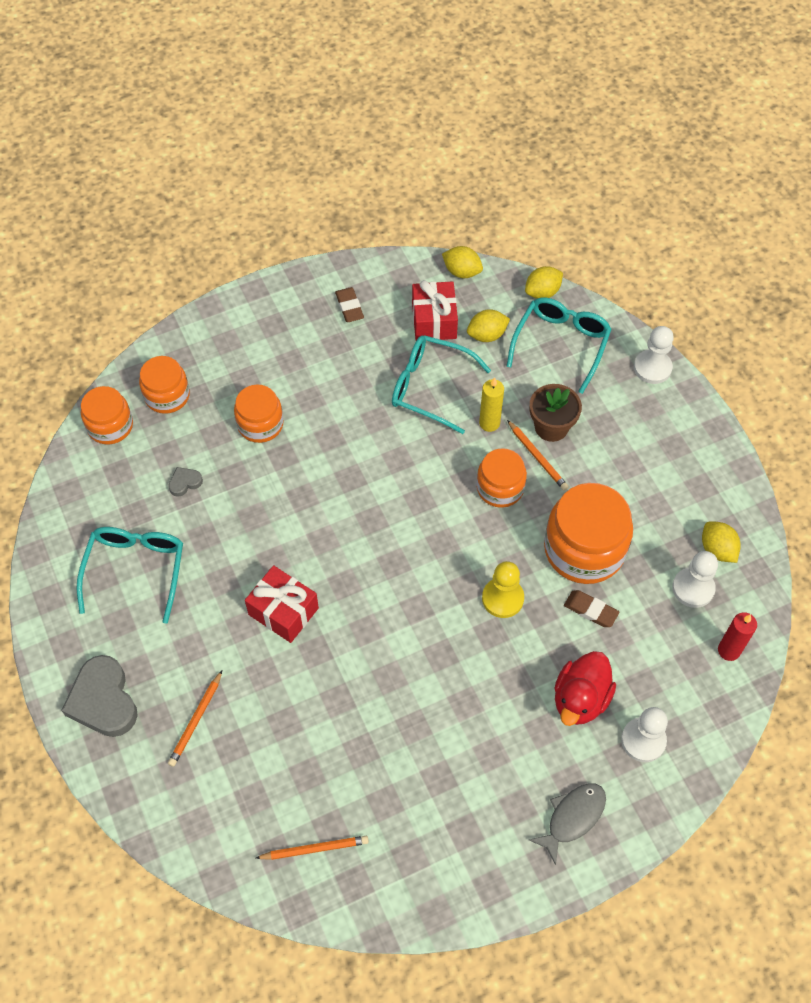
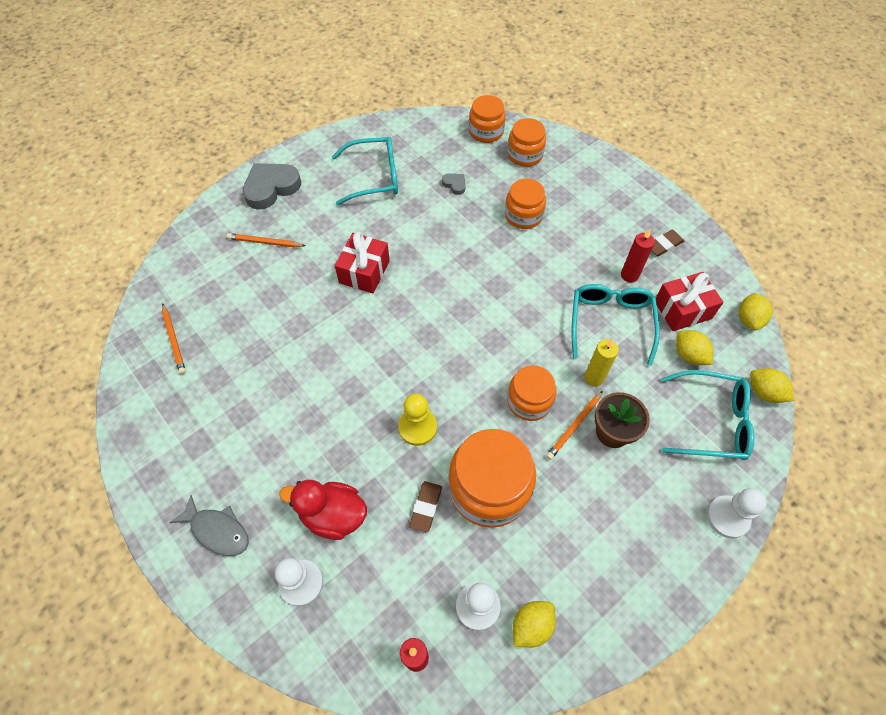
camera: 75 degrees right, 0 degrees up
(377, 351) = (629, 275): none -> red candle

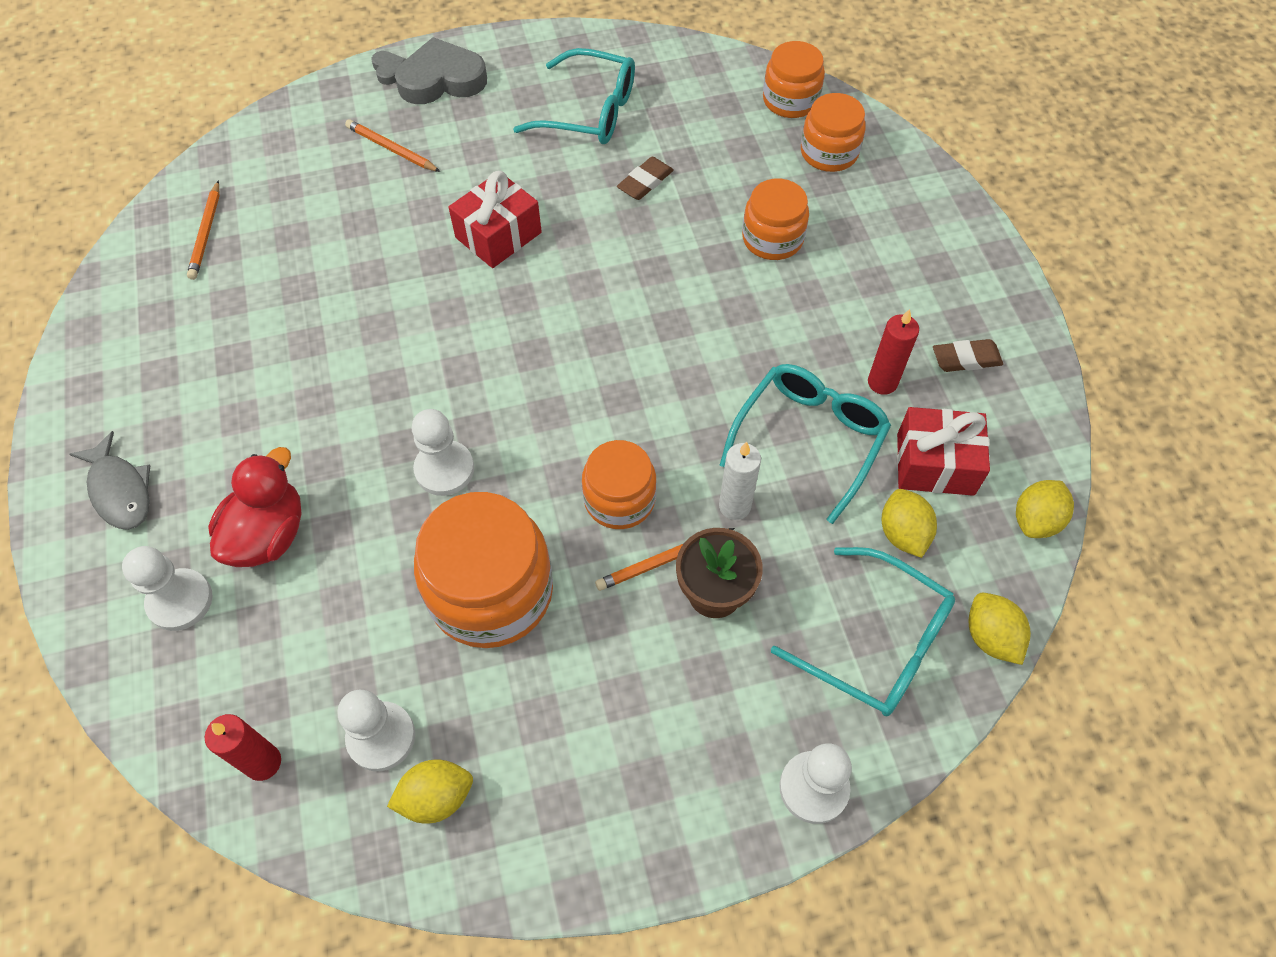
camera: 25 degrees right, 0 degrees up
(333, 515) = (268, 534): red duck -> red duck turned 75 degrees clockwise
(417, 427) = (444, 469): yellow pawn -> white pawn
(426, 507) = (392, 578): brown eraser -> brown eraser (645, 182)
(454, 185) = (697, 160): grey heart -> grey heart (389, 70)
(594, 378) = (734, 506): yellow candle -> white candle

